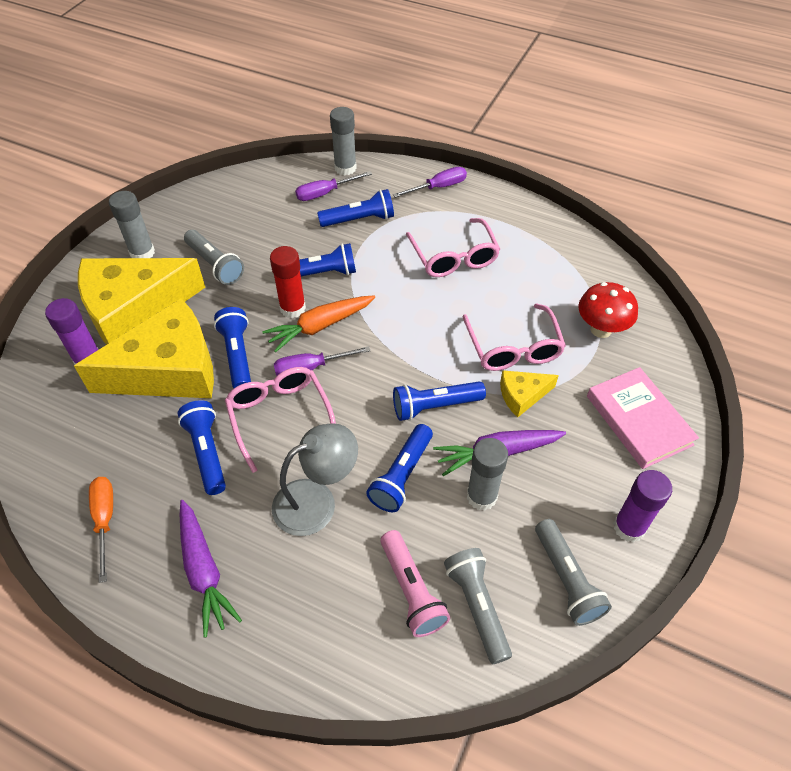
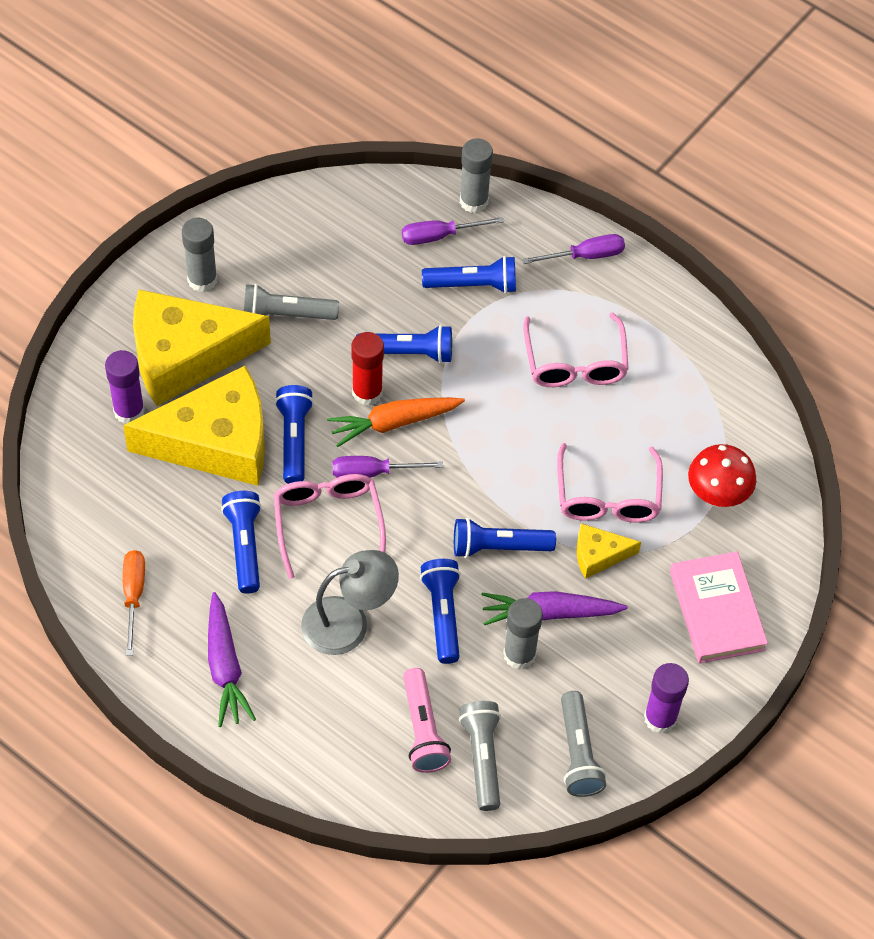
camera: 10 degrees right, 5 degrees up
(215, 265) = (286, 314): grey flashlight -> grey flashlight turned 120 degrees clockwise
(402, 475) = (442, 615): blue flashlight -> blue flashlight turned 135 degrees clockwise

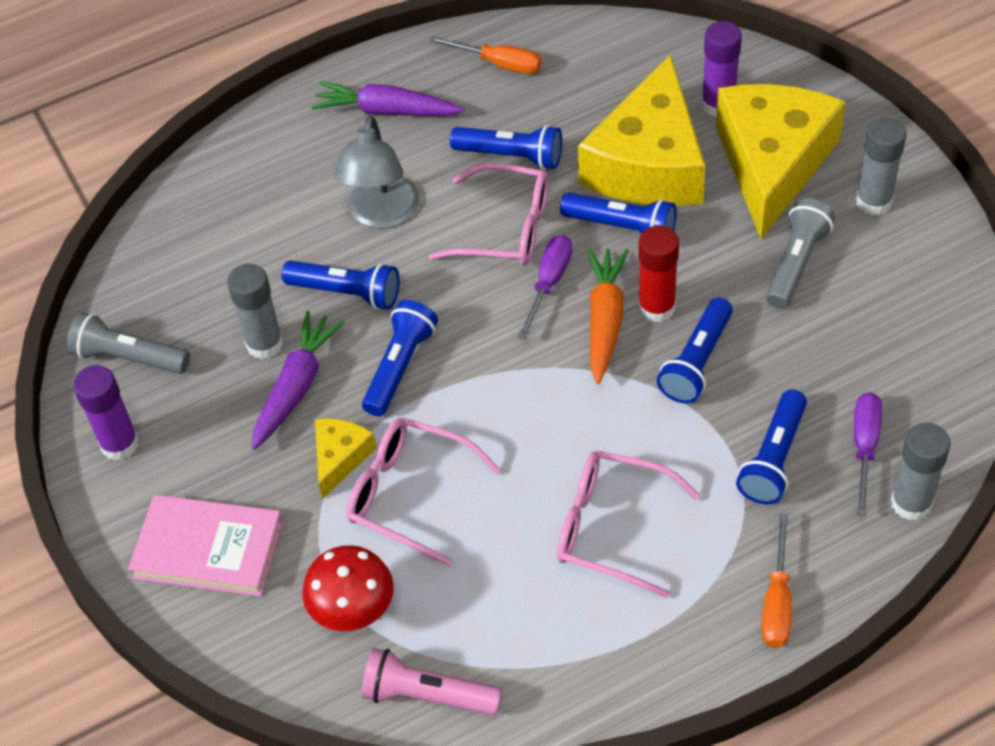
camera: 120 degrees right, 5 degrees down
(423, 729) = (233, 240): pink flashlight -> pink flashlight (428, 695)
(482, 758) = (174, 277): grey flashlight -> none
(585, 256) = (777, 602): purple screwdriver -> orange screwdriver

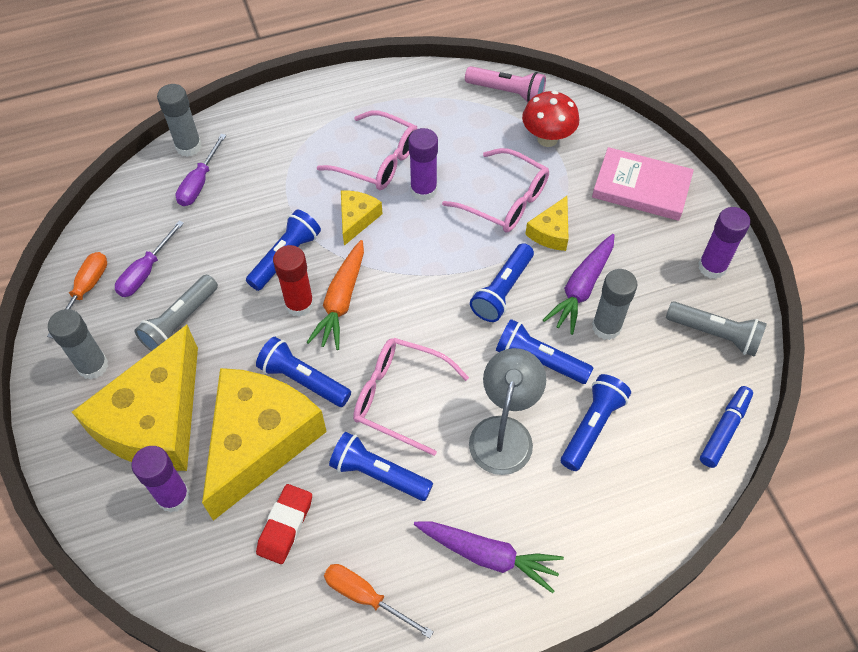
camera: 175 degrees left, 5 degrees up
(133, 256) = (724, 430): none -> blue marker
(532, 491) = (423, 190): none -> purple glue stick
(549, 283) = (376, 339): purple screwdriver -> purple screwdriver (146, 272)
(594, 101) = (285, 526): none -> red eraser
(617, 431) = (357, 219): none -> yellow cheese
(773, 458) = (260, 185): blue flashlight -> blue flashlight (592, 427)
(777, 602) = (293, 108): orange screwdriver -> orange screwdriver (86, 290)

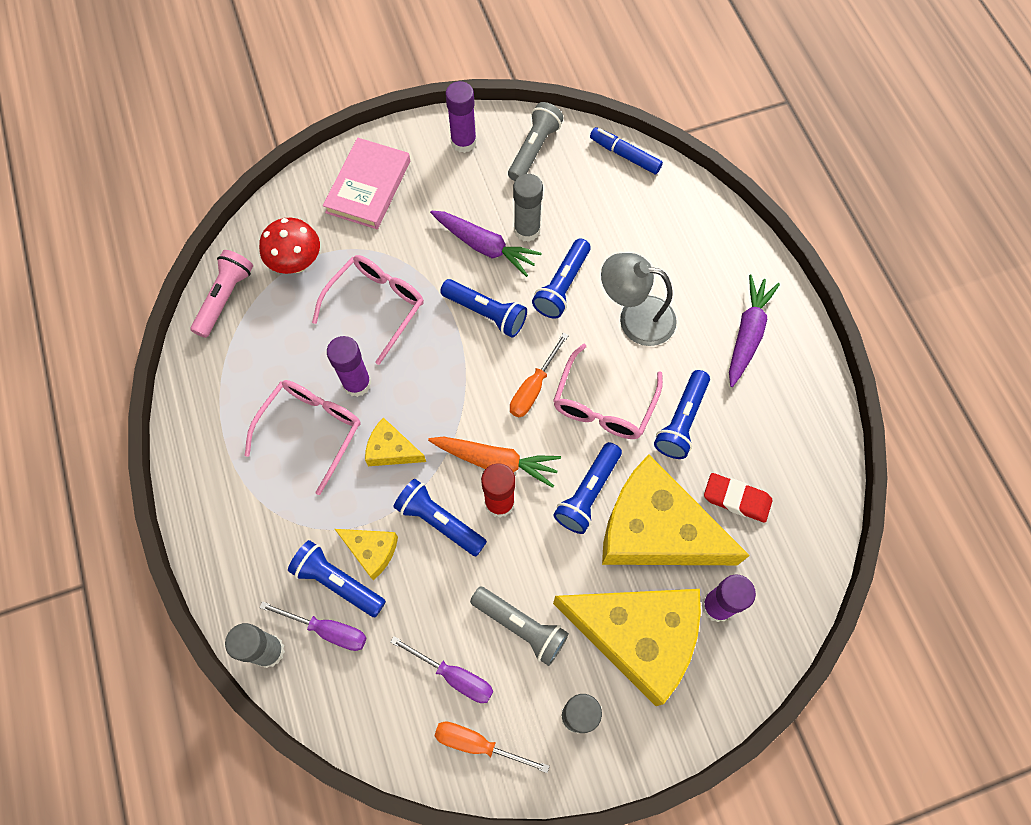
camera: 90 degrees left, 10 degrees up
(365, 597) = (792, 428): orange screwdriver -> orange screwdriver (533, 387)
(551, 232) = (418, 267): yellow cheese -> yellow cheese (371, 551)
(592, 427) = (627, 249): blue flashlight -> blue flashlight (338, 582)

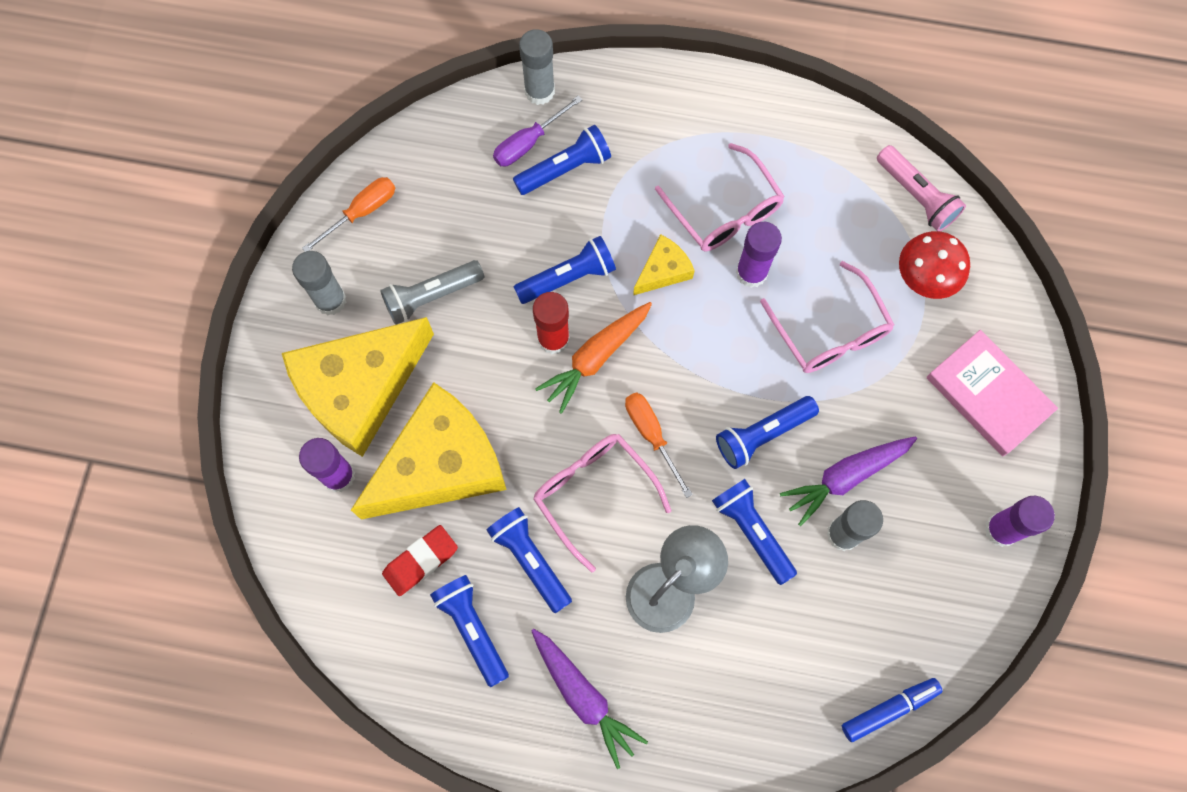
camera: 120 degrees right, 5 degrees up
(371, 551) = (576, 208): yellow cheese -> none
(454, 676) = (426, 221): purple screwdriver -> none
(534, 149) = (950, 605): grey flashlight -> none
(588, 493) = (513, 424): blue flashlight -> blue flashlight (472, 629)

